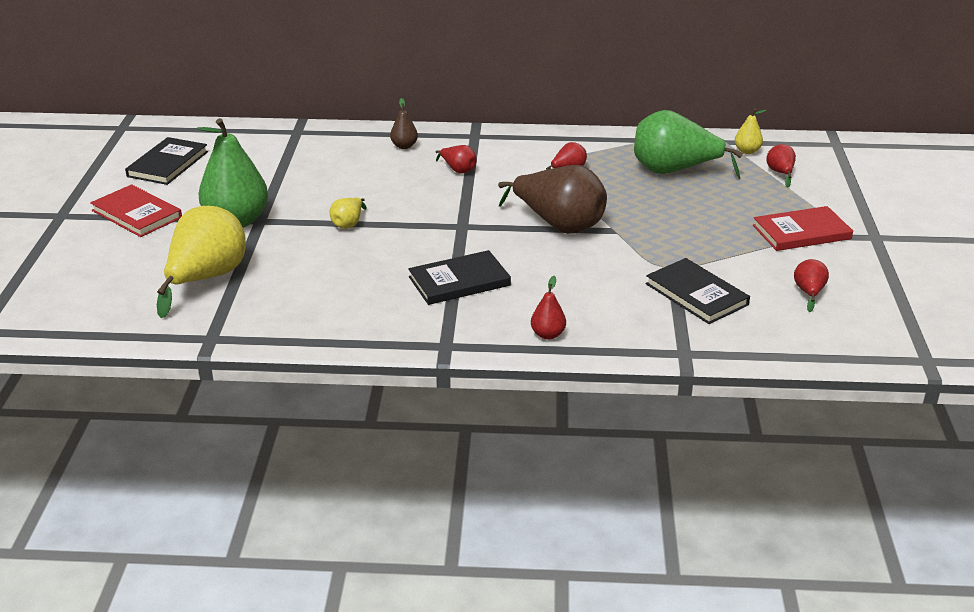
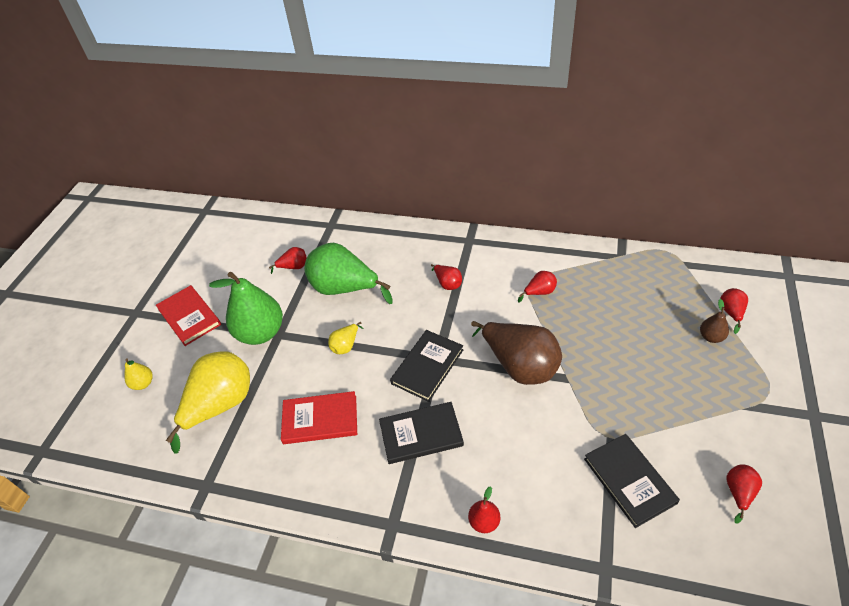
camera: 15 degrees right, 15 degrees up
(168, 164) = (226, 257): black book -> black book (427, 366)
(260, 167) = (294, 267): none -> red pear
(404, 146) = (410, 249): brown pear -> brown pear (711, 337)
(674, 171) = (632, 301): green pear -> green pear (344, 289)
(747, 151) = (703, 279): yellow pear -> yellow pear (143, 383)
(801, 232) = (741, 400): red book -> red book (320, 419)

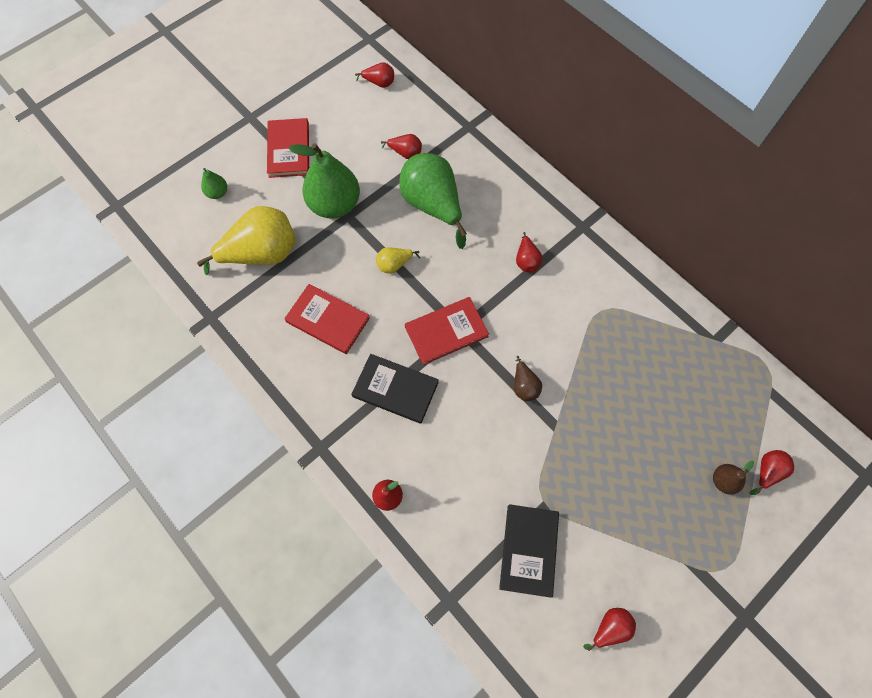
camera: 30 degrees right, 20 degrees up
(143, 383) = (217, 193): yellow pear -> green pear
(427, 366) = (446, 332): black book -> red book
(519, 366) = (524, 386): brown pear -> brown pear, size x0.46
(539, 292) = (602, 326): red pear -> red pear (379, 83)

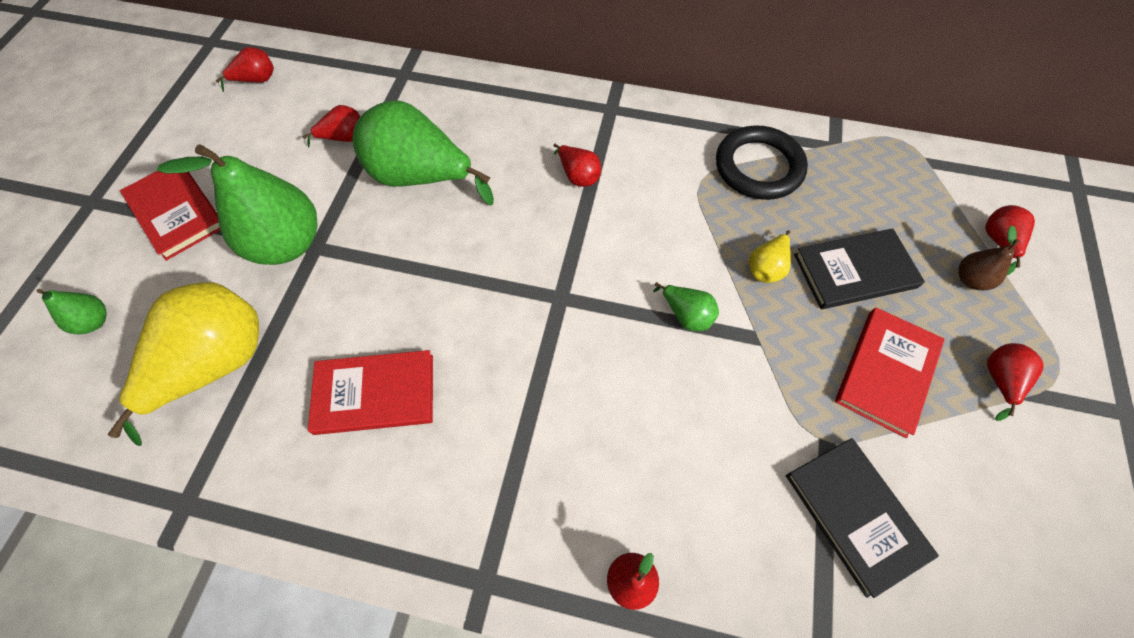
camera: 35 degrees left, 5 degrees down
(394, 265) = (420, 270): yellow pear -> yellow pear (766, 268)
(395, 389) = (533, 424): black book -> black book (854, 271)
(446, 332) = (545, 310): red book -> red book (886, 372)
(524, 386) = (686, 315): brown pear -> green pear
(610, 627) = (1021, 541): red pear -> red pear (999, 380)
(648, 324) = (758, 167): none -> black ring

